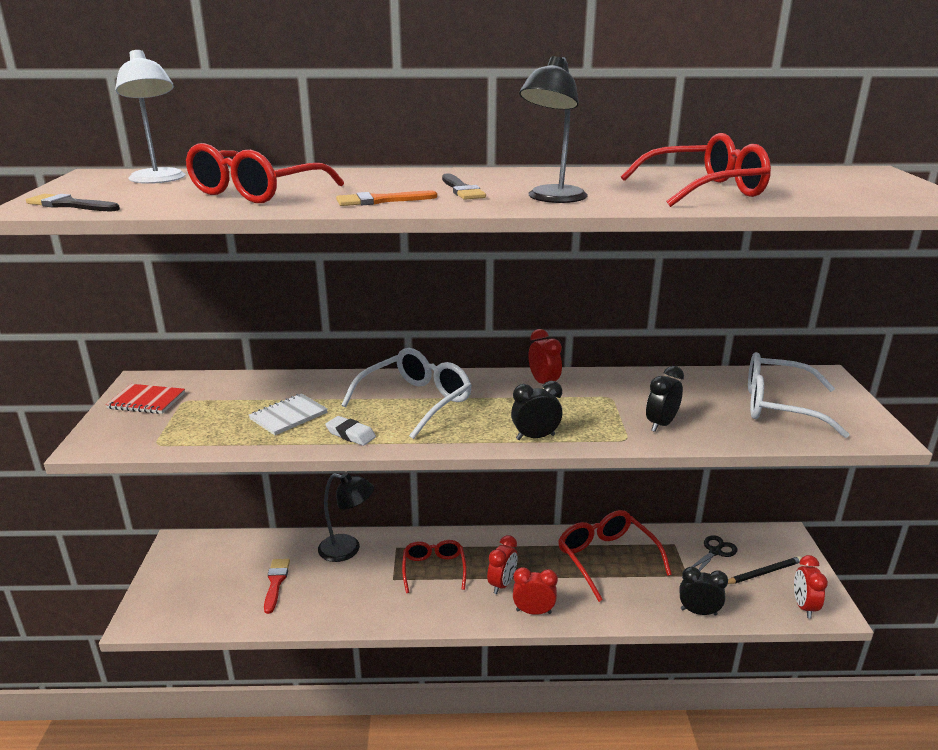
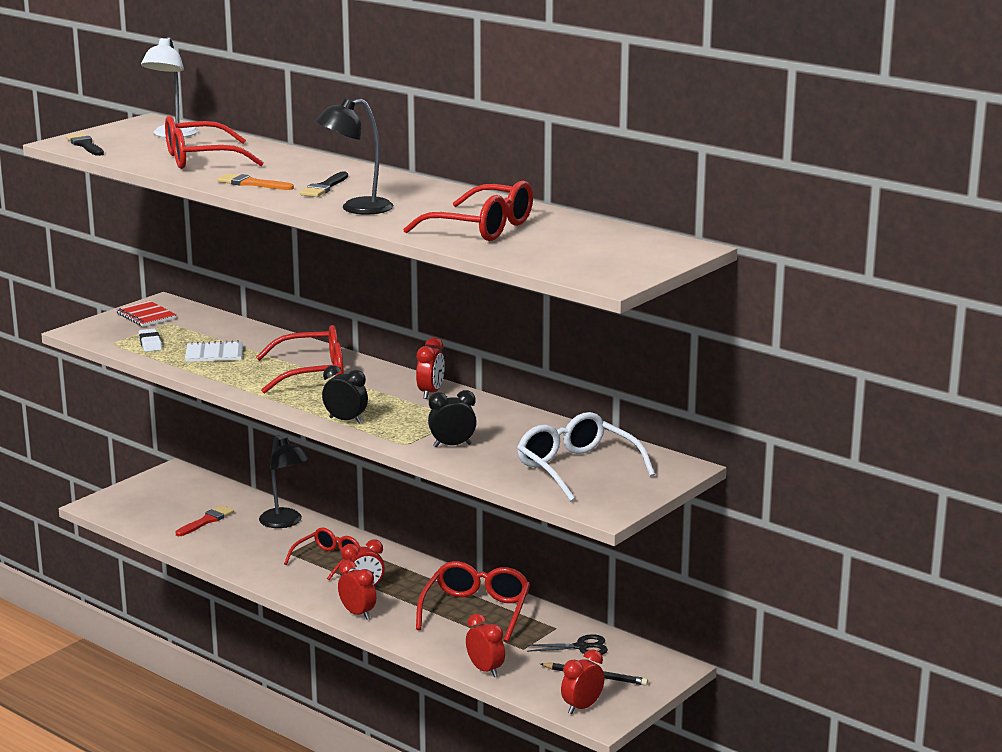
camera: 40 degrees right, 5 degrees down
(351, 434) = (232, 377): white eraser -> white eraser (150, 344)
(415, 402) = (312, 373): white glasses -> red glasses
(698, 612) = (485, 670): black clock -> red clock

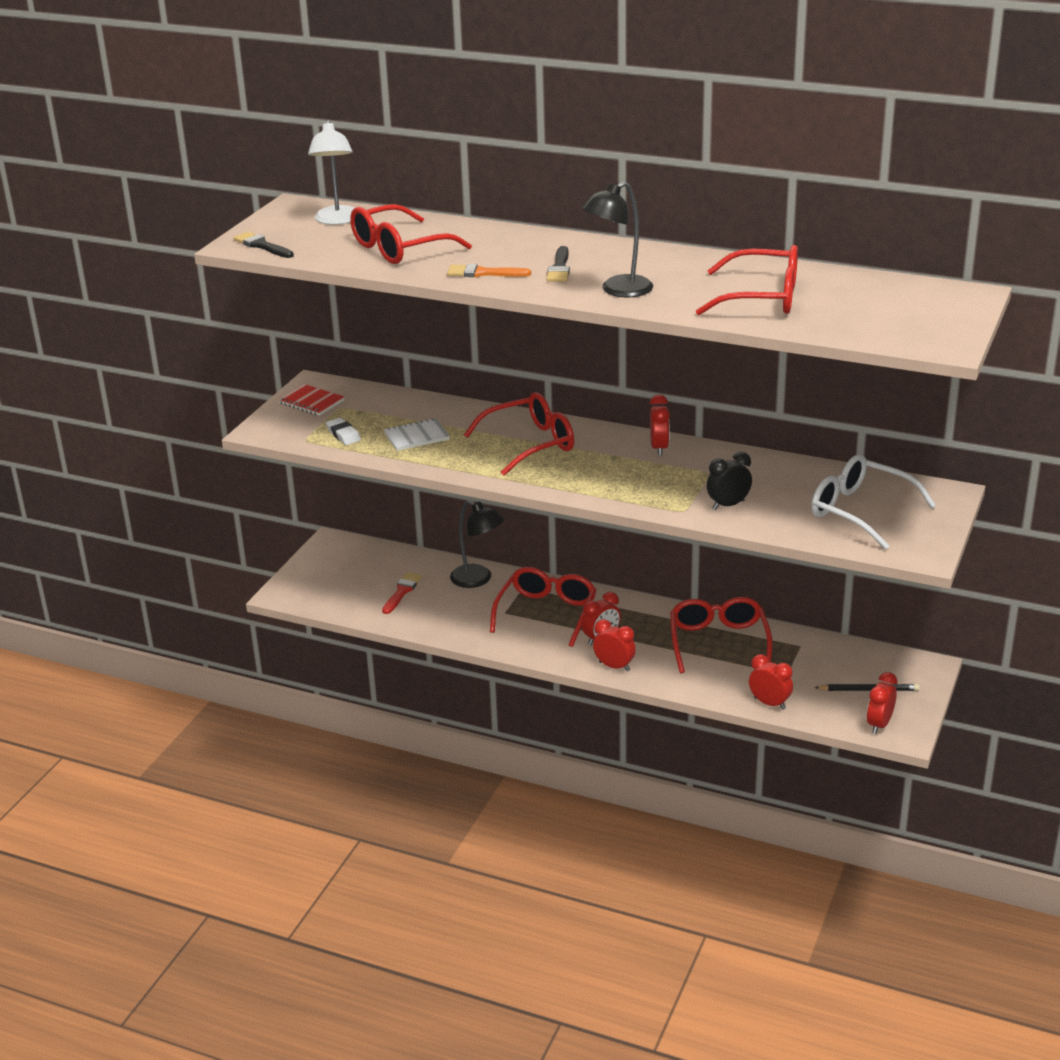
camera: 15 degrees left, 10 degrees up
(328, 560) = (546, 613): red glasses -> red glasses, size x1.52
(345, 420) = (606, 494): black clock -> none
(581, 647) = (836, 662): black scissors -> none

